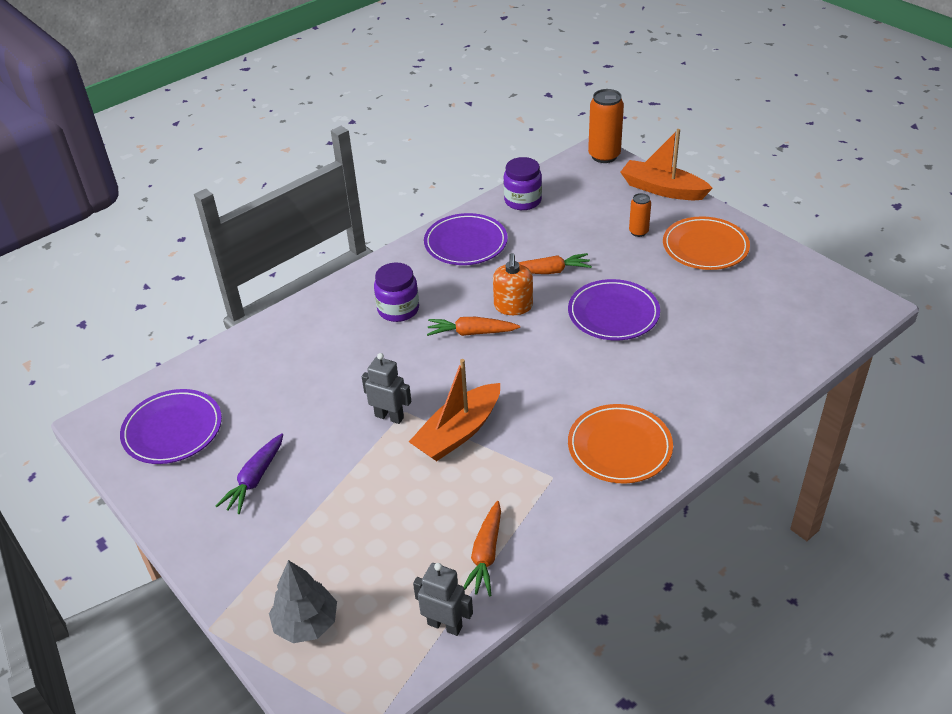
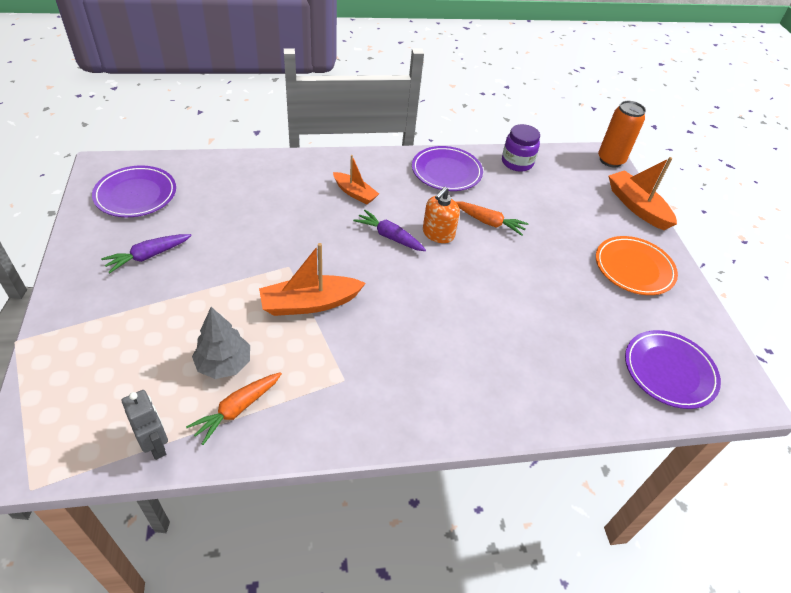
camera: 25 degrees right, 5 degrees up
(306, 623) = (73, 379): grey tree -> grey tree (224, 364)
(389, 416) = (275, 264): grey robot -> none
(398, 309) = (355, 193): purple jar -> orange boat
(471, 333) = (389, 236): orange carrot -> purple carrot
(613, 314) = (510, 280): purple plate -> purple plate (669, 371)
(619, 447) = (417, 388): orange plate -> none
(638, 232) = (587, 229): orange can -> none

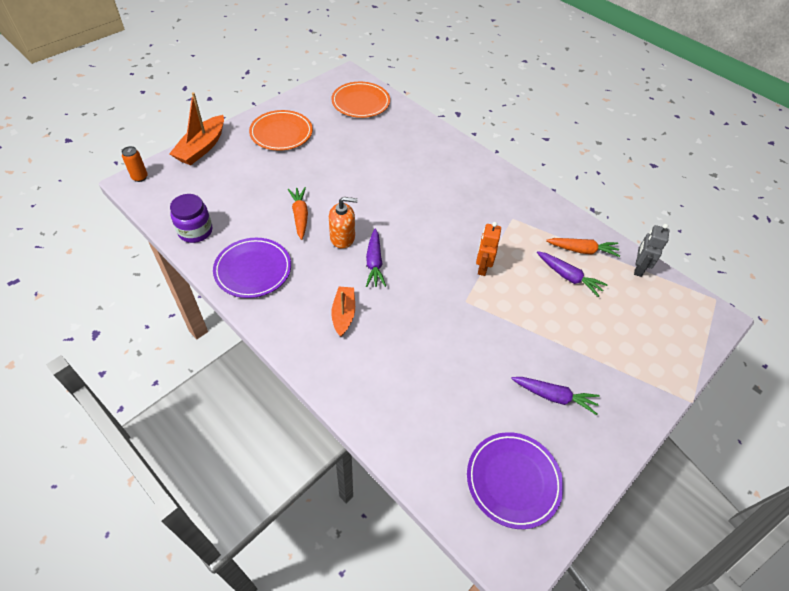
camera: 125 degrees left, 5 degrees up
(224, 364) = (568, 277): grey tree -> purple carrot
(309, 303) = (482, 267): orange boat -> orange robot
(610, 160) = (140, 177): orange can -> orange can, size x0.56
(669, 371) = (361, 102): purple plate -> orange plate

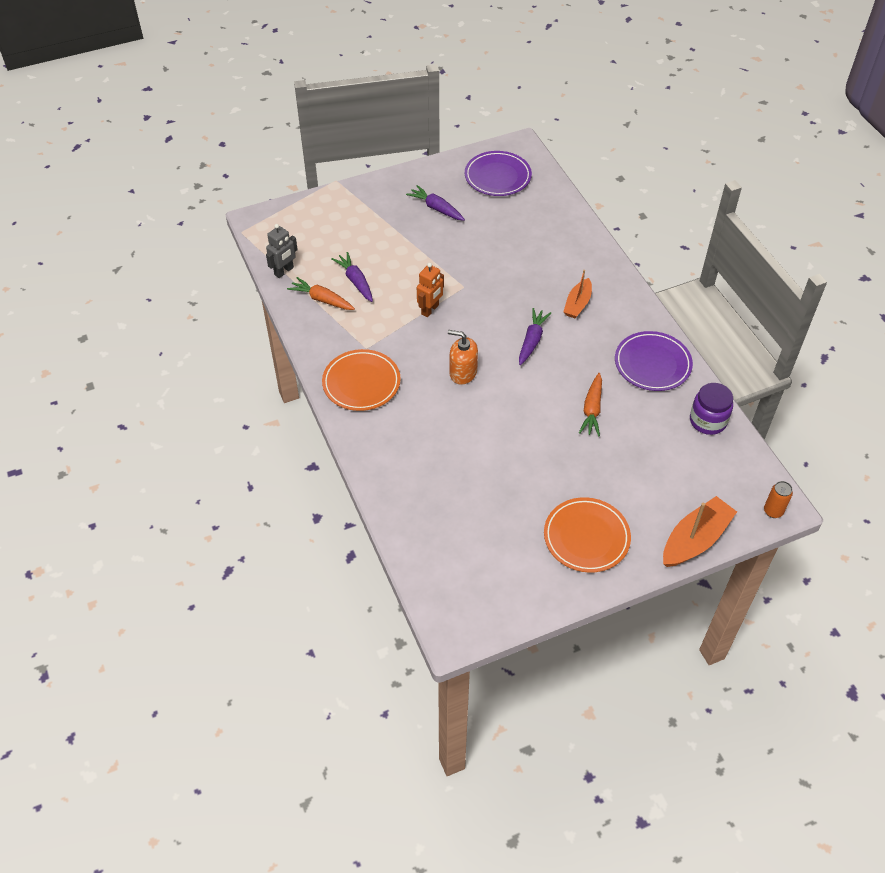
camera: 155 degrees left, 0 degrees up
(342, 237) = (554, 374): orange soap dispenser -> orange soap dispenser (463, 372)
(361, 102) = (458, 566): orange plate -> orange plate (361, 383)

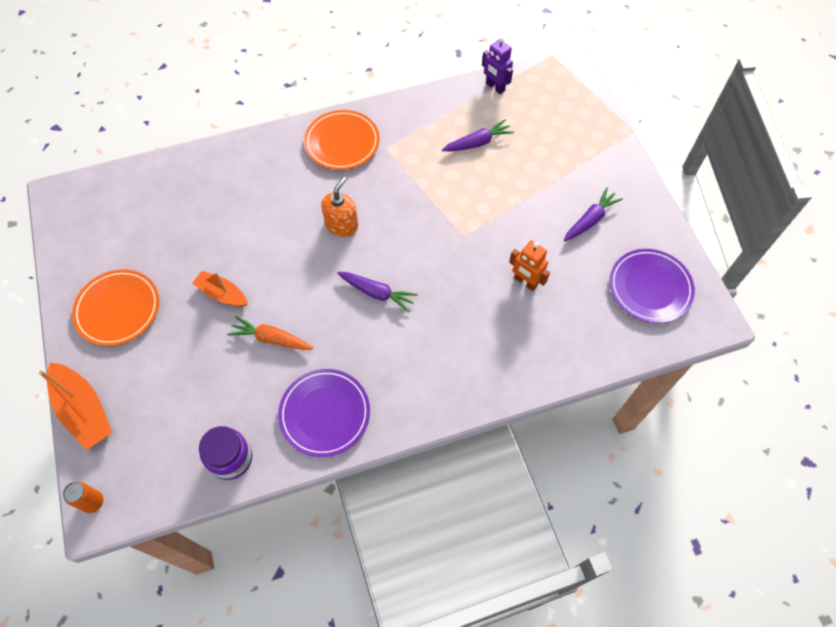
camera: 95 degrees right, 10 degrees up
(284, 271) = (495, 87): grey robot -> purple robot
(322, 299) = (454, 115): orange carrot -> none
(430, 310) = (432, 203): orange robot -> orange robot (525, 282)
(577, 304) = (427, 347): orange boat -> orange boat (222, 294)

